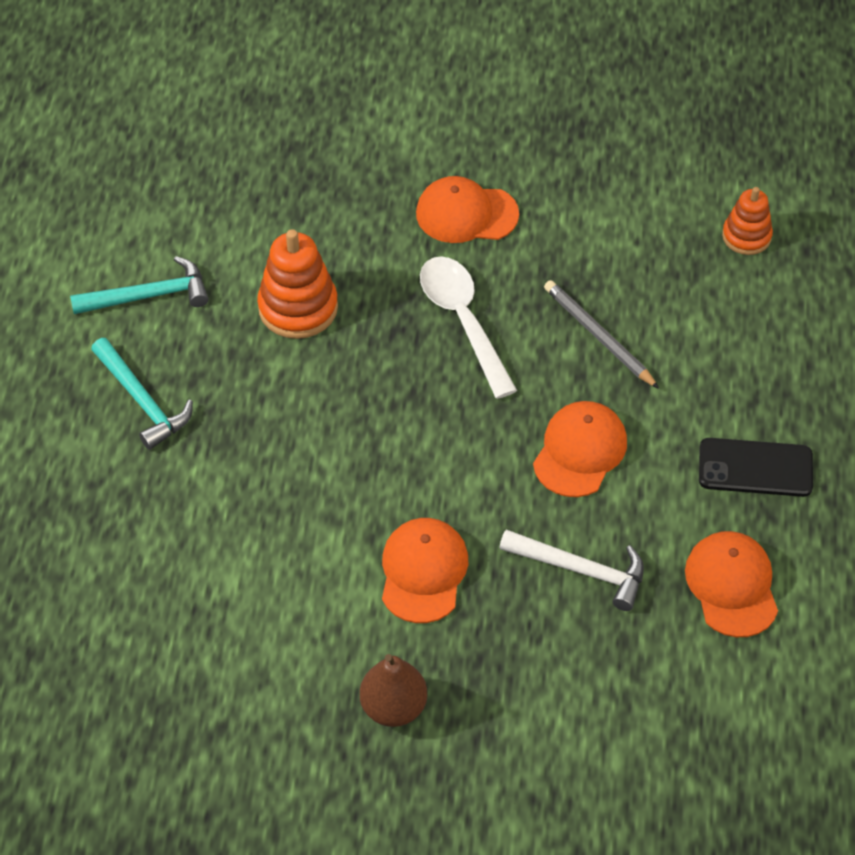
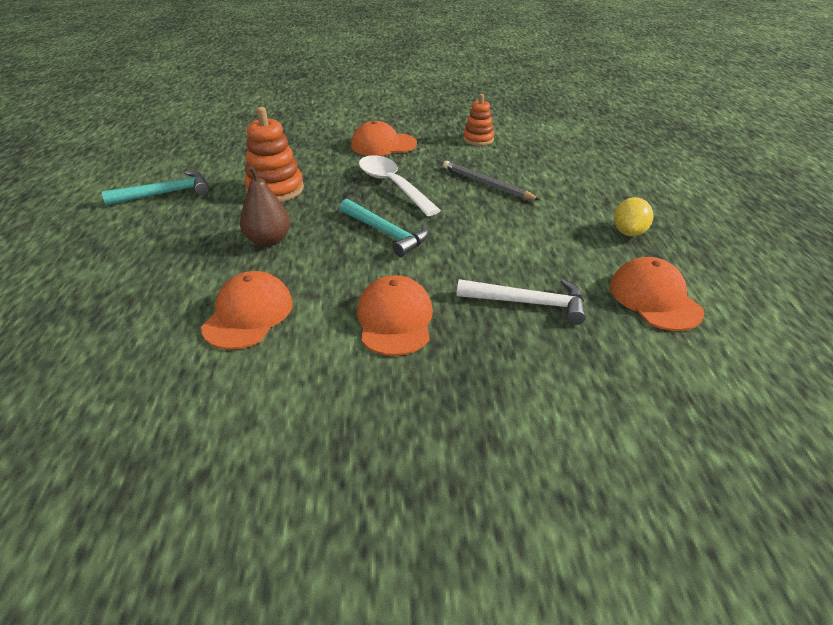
camera: 10 degrees left, 15 degrees down
(143, 402) = (152, 244): turquoise hammer -> turquoise hammer (386, 233)
(393, 707) = (388, 428): brown pear -> brown pear (268, 240)
(580, 451) = (497, 237): orange cap -> orange cap (248, 314)
(746, 236) = (559, 139): orange stacking toy -> orange stacking toy (478, 139)
(755, 468) = (628, 232): black phone -> yellow lemon

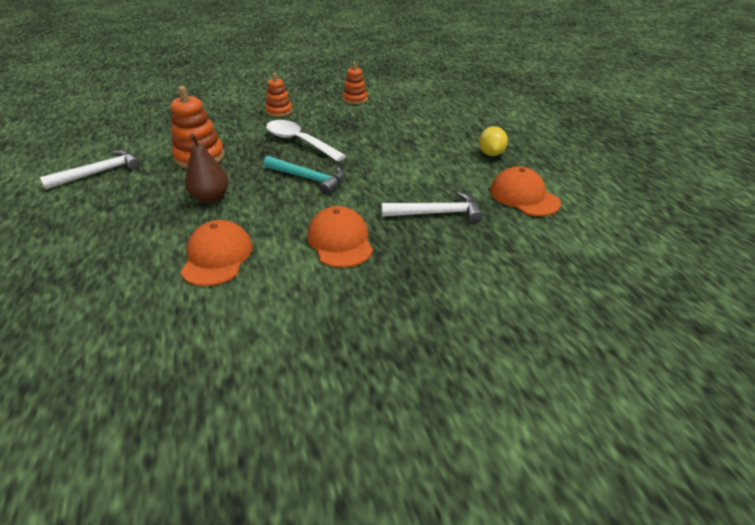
camera: 15 degrees left, 0 degrees up
(166, 193) = (100, 172): turquoise hammer -> white hammer
(383, 145) = (279, 111): orange cap -> orange stacking toy
(487, 184) = (374, 132): grey pencil -> none

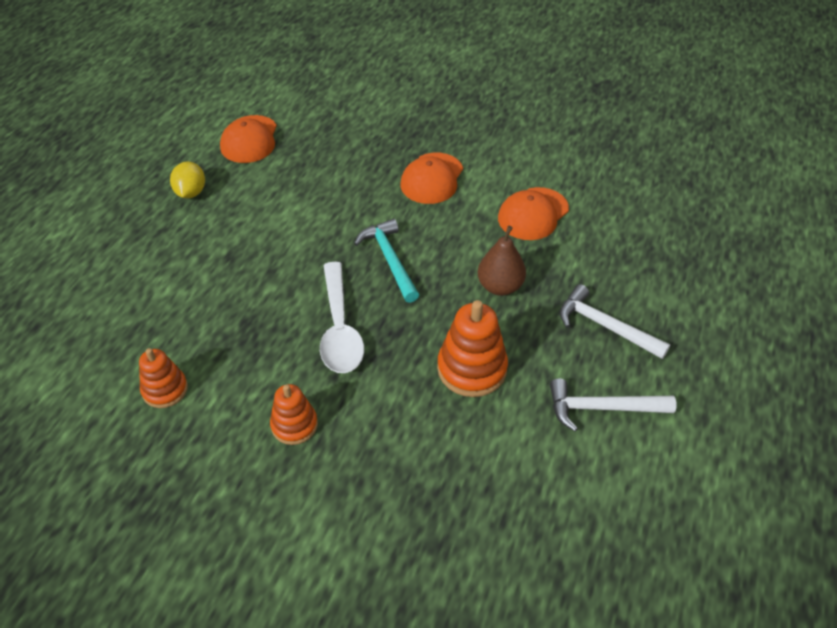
camera: 140 degrees left, 10 degrees up
(437, 213) = (333, 162): white hammer -> white hammer (604, 326)
(491, 154) = (191, 192): yellow lemon -> yellow lemon turned 45 degrees counterclockwise

